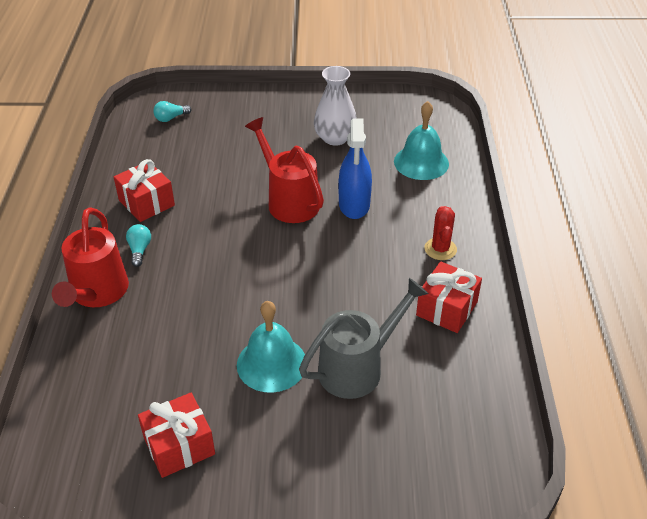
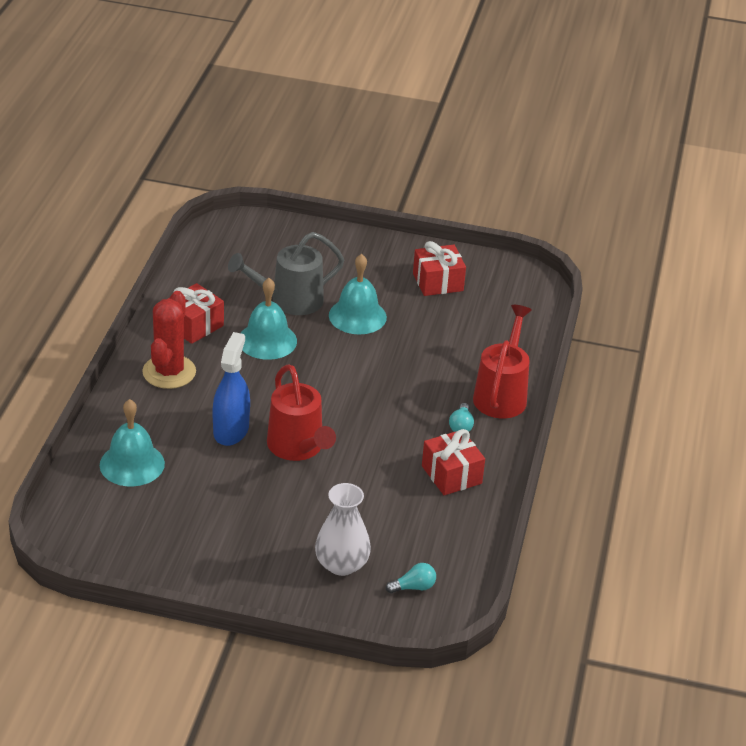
camera: 170 degrees left, 5 degrees down
(335, 138) = (215, 515): white vase -> white vase (341, 564)
(361, 306) = (267, 340): none -> turquoise bell
(440, 249) = (169, 372): red cactus -> red cactus, size x1.66

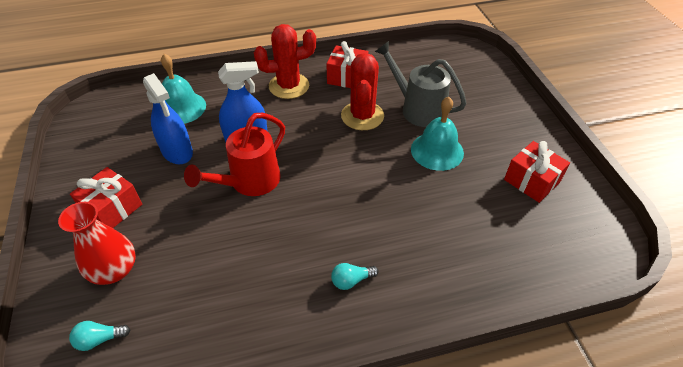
camera: 65 degrees right, 10 degrees up
(207, 485) = (177, 151): none -> blue spray bottle
(267, 340) = (362, 116): turquoise bell -> red cactus
(341, 564) = (114, 270): white vase -> red vase
(413, 587) = (100, 339): turquoise light bulb -> turquoise light bulb turned 120 degrees clockwise
(451, 475) = (276, 302): red gift -> red gift (112, 208)
(502, 394) = (422, 294): red watering can -> none

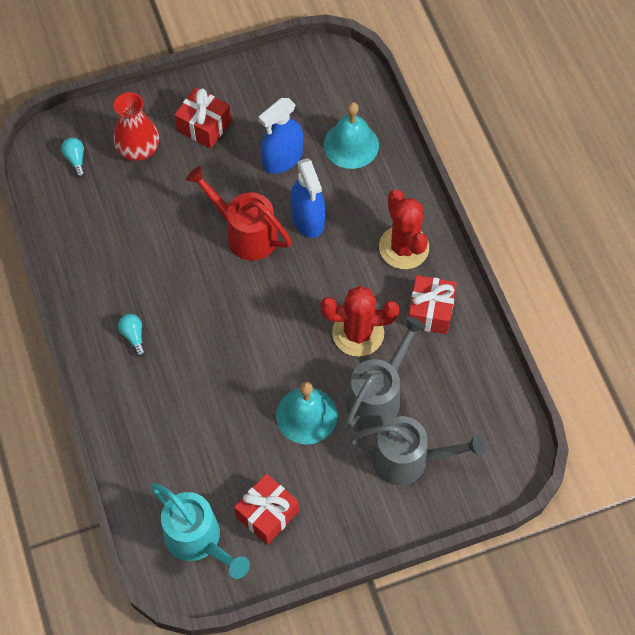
camera: 85 degrees right, 15 degrees up
(470, 97) = (409, 460): none -> grey watering can
(568, 231) = (199, 540): none -> turquoise watering can

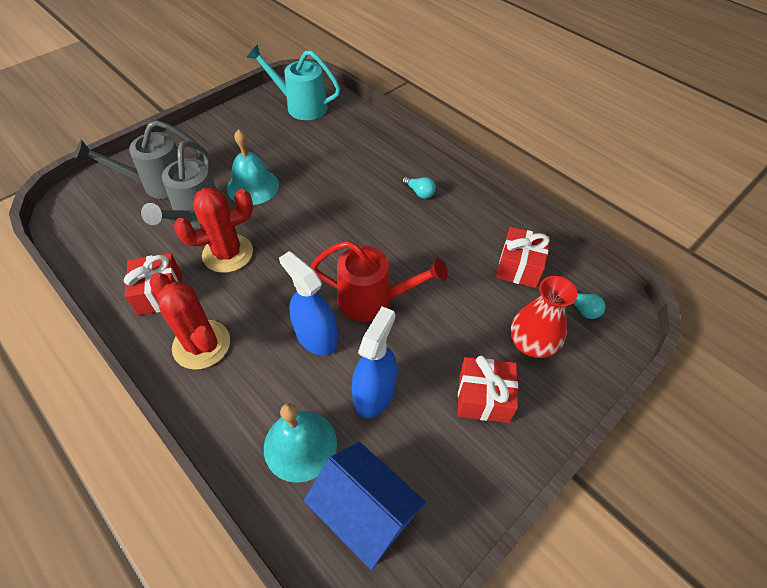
camera: 155 degrees right, 10 degrees down
(267, 514) = (260, 129): red gift -> red gift (519, 267)
(324, 92) = (365, 511): none -> blue house

